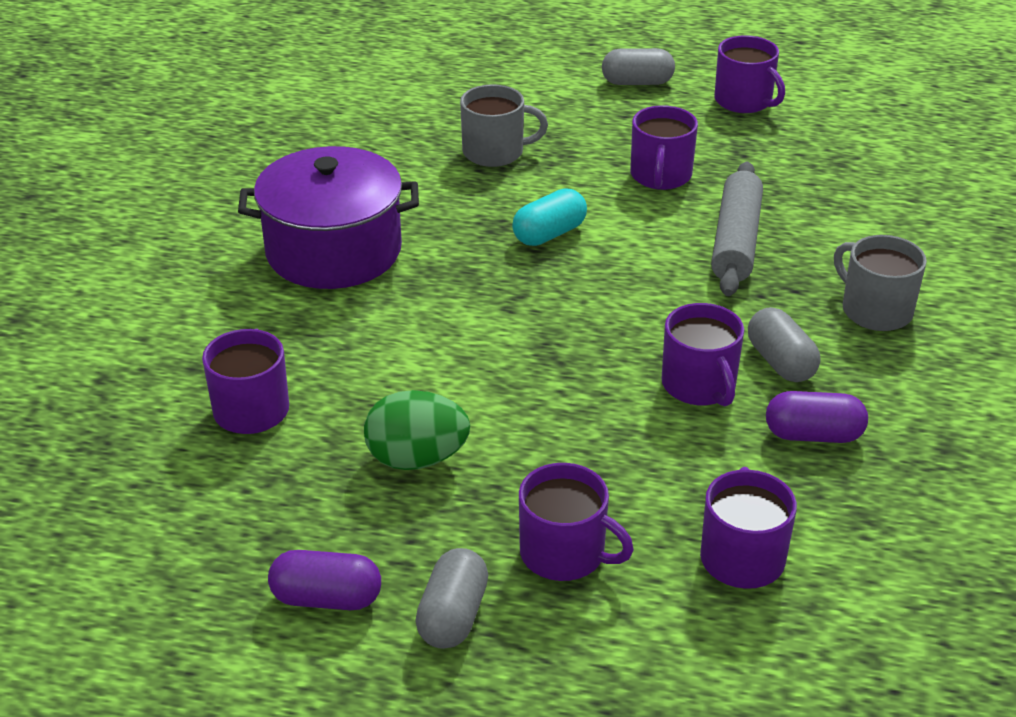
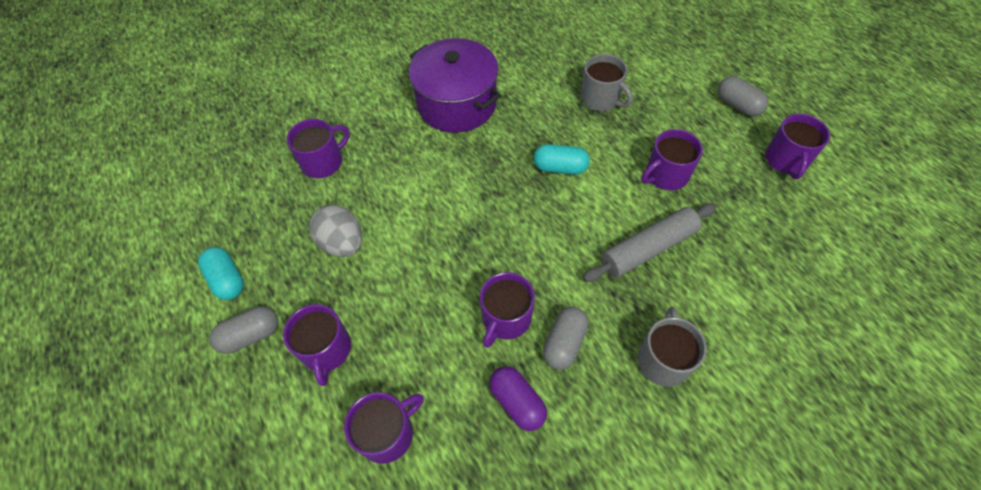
camera: 50 degrees right, 20 degrees up
(327, 598) = (227, 280): purple capsule -> turquoise capsule
(417, 459) = (342, 243): green egg -> grey egg

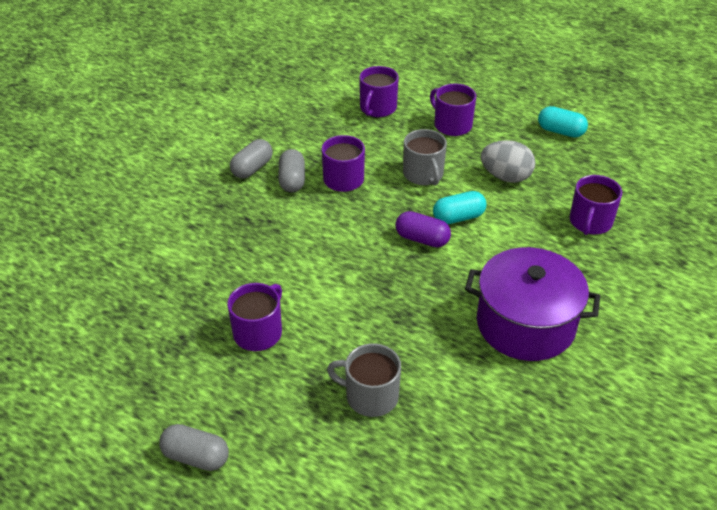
camera: 150 degrees right, 15 degrees down
(250, 335) = (508, 115): grey capsule -> grey capsule (252, 168)
(517, 402) = (307, 144): purple capsule -> purple capsule (422, 239)
(560, 167) = (370, 299): turquoise capsule -> turquoise capsule (458, 217)
(648, 248) = (252, 261): grey rolling pin -> none
(663, 359) = (215, 196): grey mug -> grey mug (423, 174)
(786, 160) = (127, 400): purple mug -> none

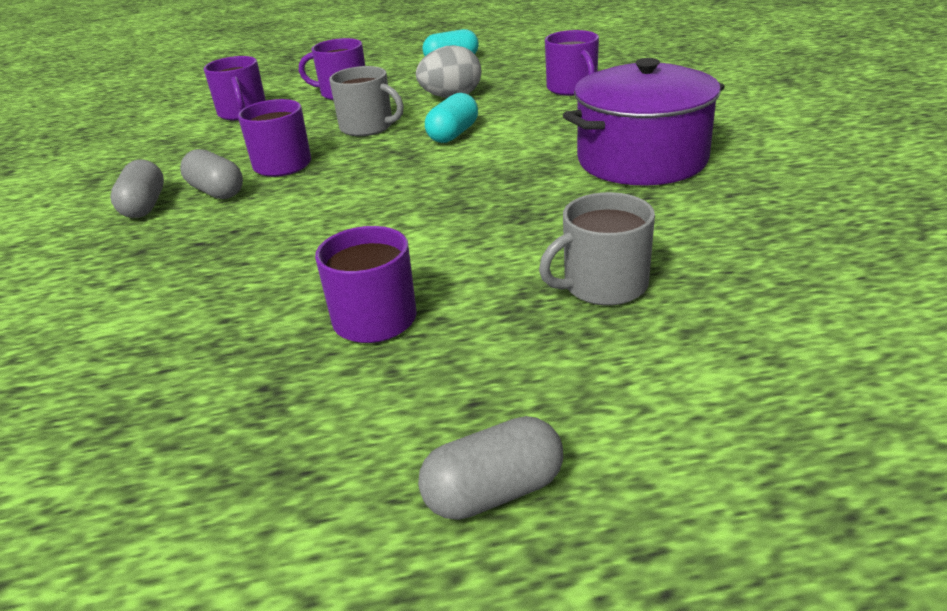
camera: 40 degrees left, 10 degrees down
(422, 239) = (443, 161): purple capsule -> none

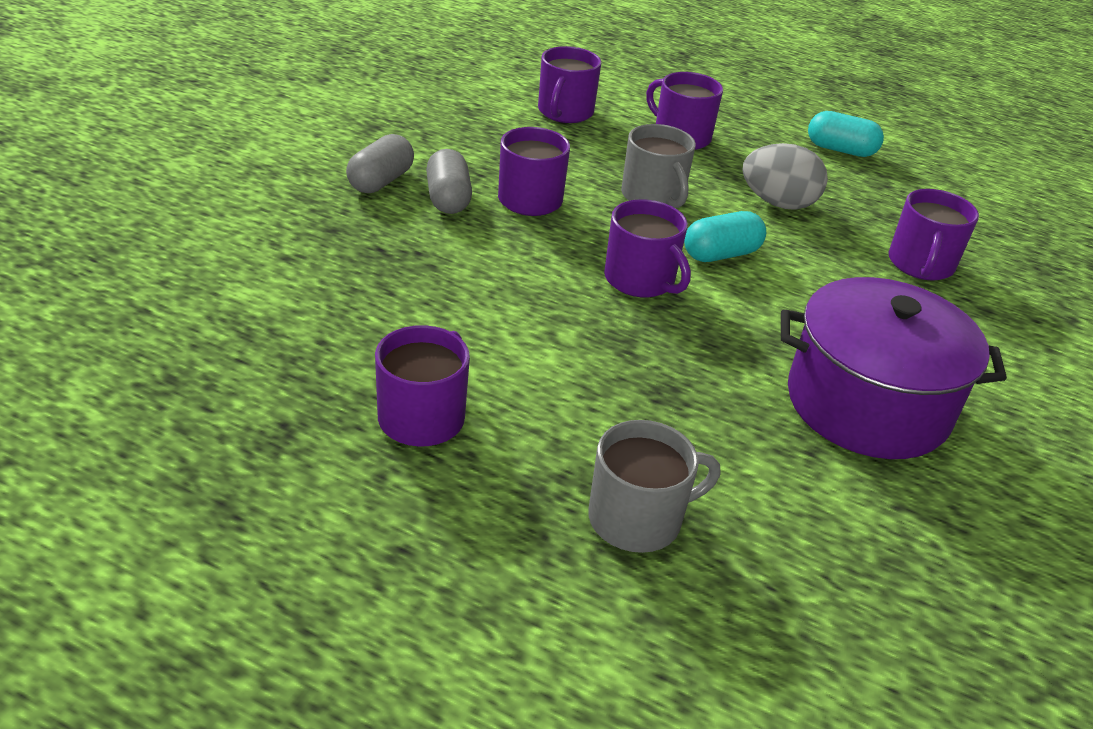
camera: 30 degrees right, 5 degrees up
(421, 169) = (641, 280): none -> purple mug
(494, 492) = (329, 632): grey capsule -> none
(603, 285) = (637, 518): grey mug -> grey mug turned 150 degrees clockwise

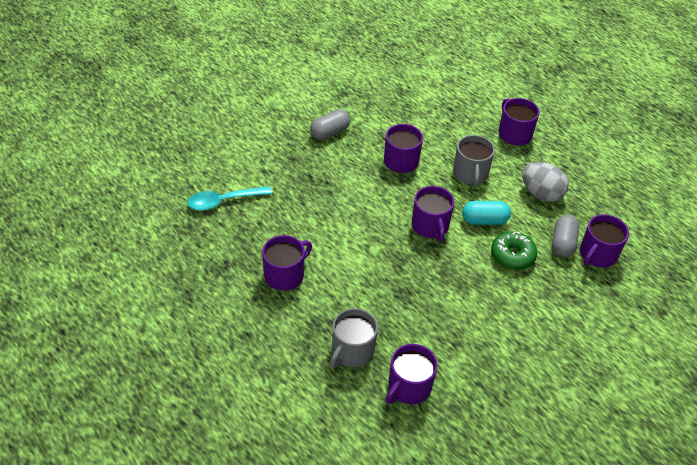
camera: 25 degrees right, 10 degrees up
(227, 321) = (223, 201): none -> turquoise spoon
(448, 199) = (358, 151): grey capsule -> grey capsule (563, 243)
(565, 112) = (455, 102): purple mug -> purple mug (408, 387)
(637, 518) = (352, 351): grey mug -> grey mug turned 120 degrees clockwise
(801, 293) = (512, 256): none -> green donut
(840, 150) = (609, 163): turquoise capsule -> none
(867, 404) = (501, 328): purple pot -> none

